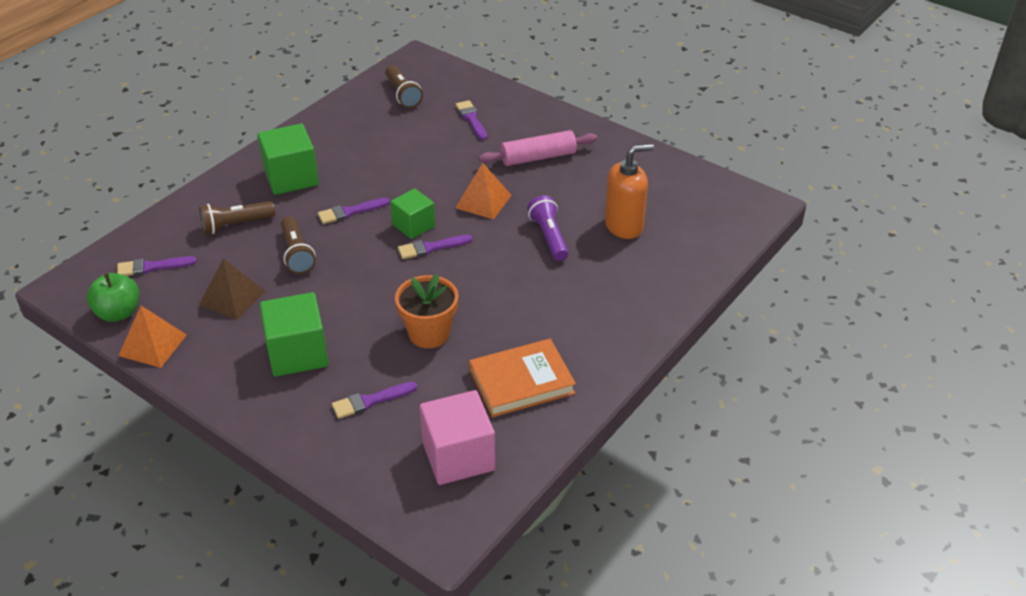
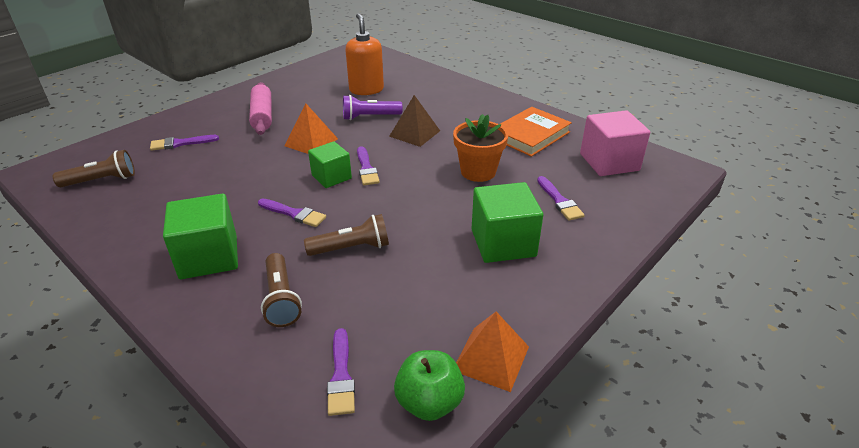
camera: 85 degrees left, 5 degrees down
(232, 298) = (415, 294): brown pyramid -> brown pyramid (414, 133)
(350, 212) = (294, 214): purple brush -> purple brush turned 45 degrees counterclockwise
(521, 382) = (530, 135): orange book -> orange book turned 60 degrees clockwise

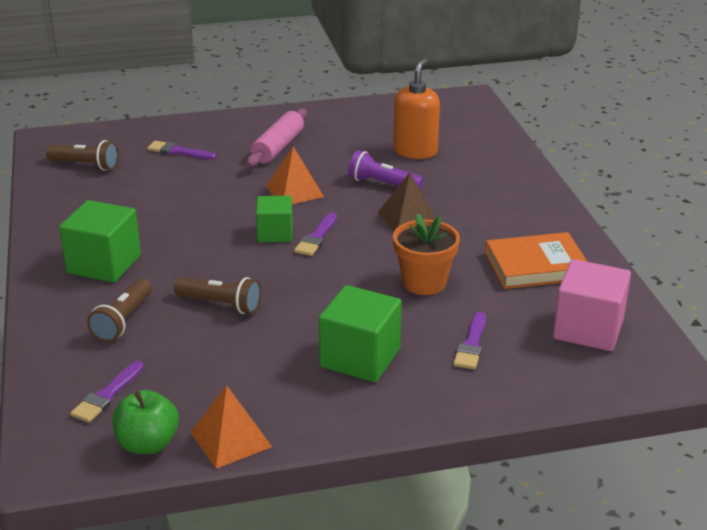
camera: 35 degrees right, 5 degrees down
(294, 214) = (206, 255): purple brush -> none

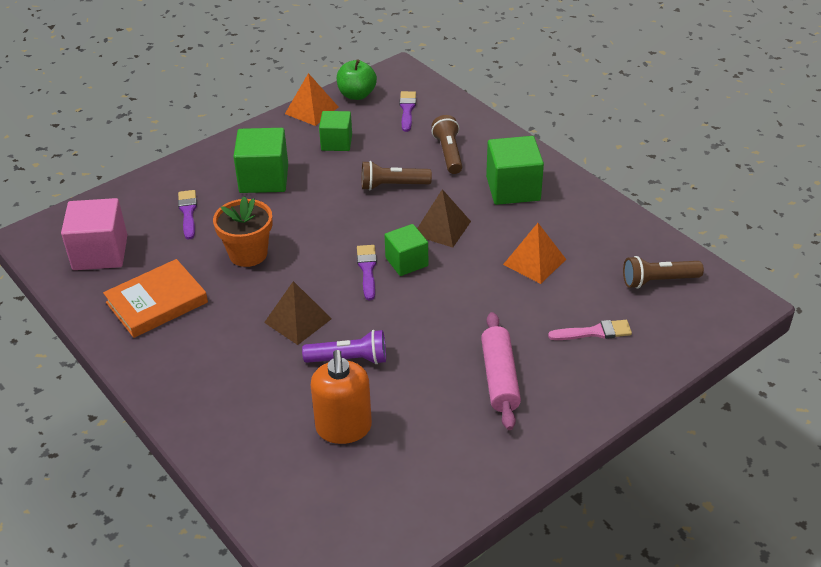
camera: 155 degrees right, 10 degrees up
(178, 151) = (594, 332): purple brush -> pink brush
(213, 250) = (442, 228): none -> brown pyramid
(238, 377) = (336, 142): none -> green cube
(294, 191) = (429, 318): orange pyramid -> orange pyramid (534, 262)

